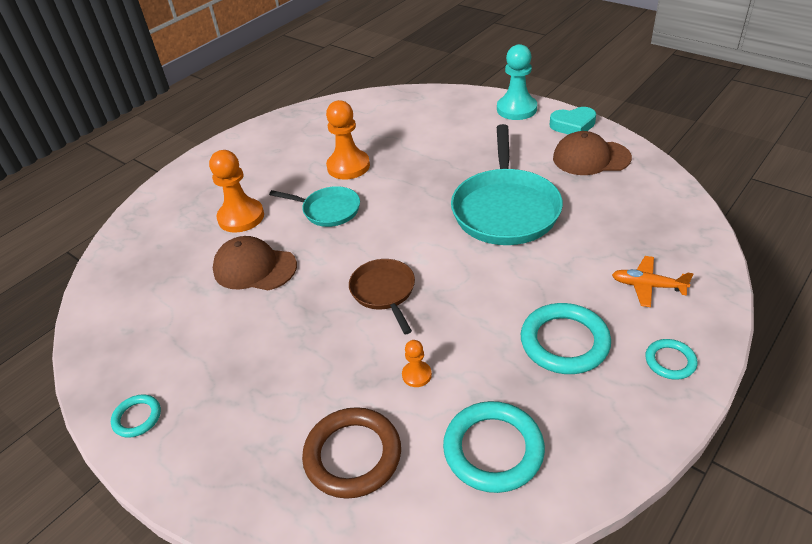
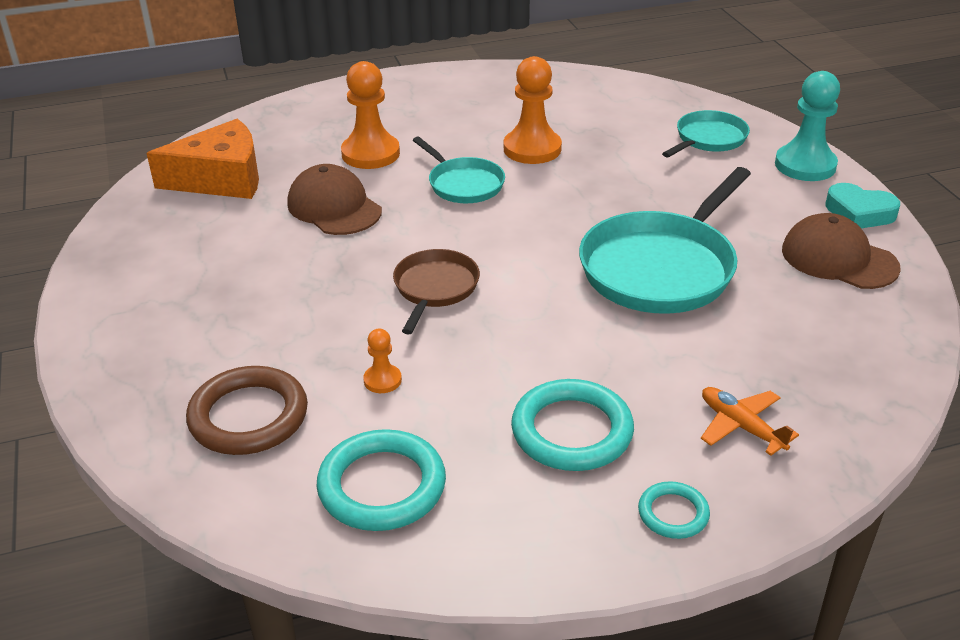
camera: 30 degrees right, 5 degrees down
(137, 418) = (108, 287): turquoise ring -> none
(144, 286) = (221, 178): none -> orange cheese
(448, 115) = (708, 139): none -> turquoise pan

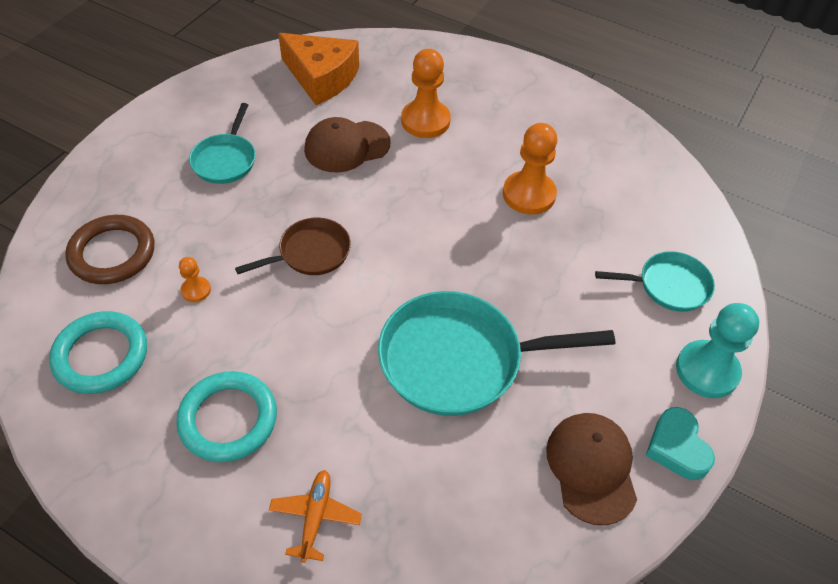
camera: 45 degrees right, 15 degrees up
(334, 207) = (347, 146): brown cap -> brown cap turned 120 degrees counterclockwise
(463, 184) = (442, 188): turquoise pan -> turquoise pan (225, 160)
(673, 513) = (191, 527): turquoise ring -> none

